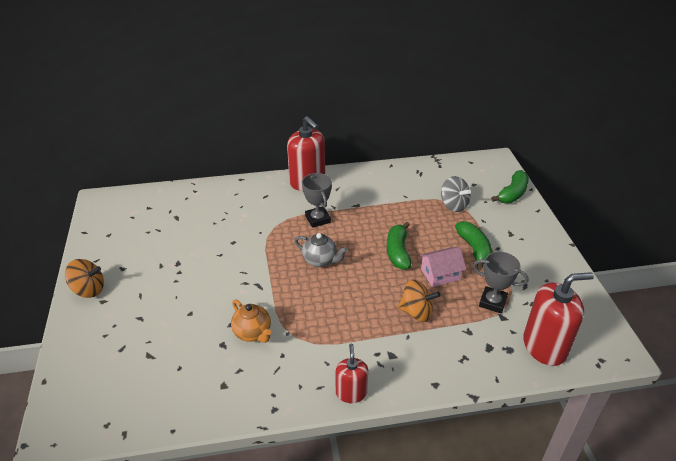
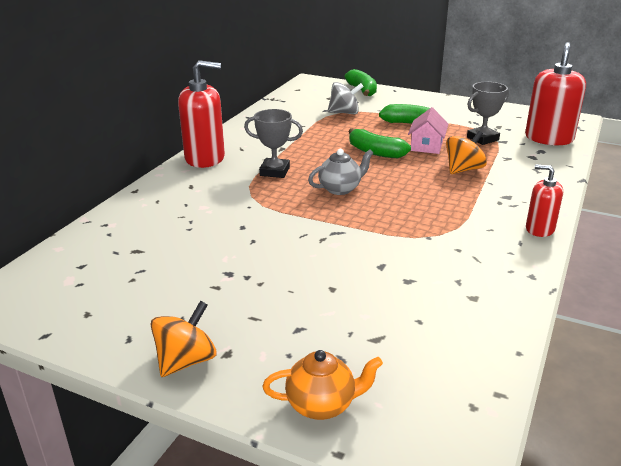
camera: 55 degrees left, 10 degrees down
(253, 333) = (408, 256): orange teapot -> orange teapot (322, 405)

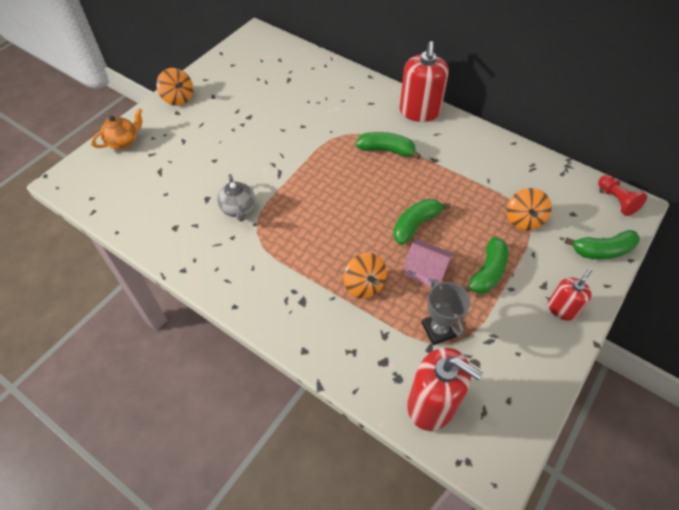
camera: 100 degrees right, 25 degrees up
(274, 171) = (386, 150): grey trophy -> green banana
(307, 85) = (616, 200): none -> red pawn
(322, 405) = (124, 142): orange teapot -> orange teapot turned 135 degrees counterclockwise
(340, 189) = (345, 186): grey teapot -> grey teapot (238, 209)
(344, 113) = (523, 220): grey spinning top -> orange spinning top
(539, 229) = (241, 303): red soap dispenser -> red soap dispenser (561, 309)

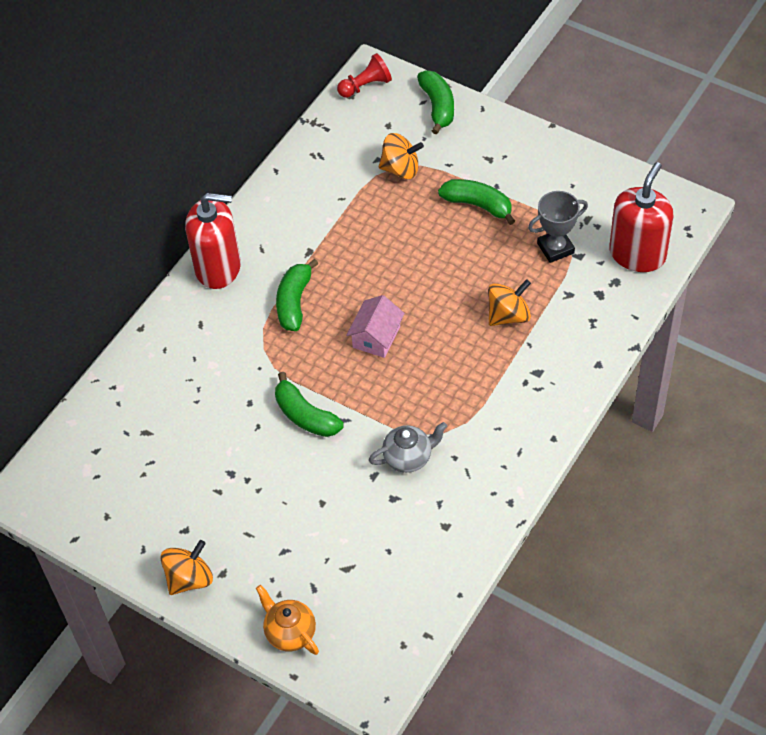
camera: 90 degrees left, 0 degrees up
(415, 225) = (417, 269): green banana -> green banana (305, 415)
(426, 270) = (482, 259): pink house -> pink house (376, 337)
(561, 309) = (516, 147): red soap dispenser -> none

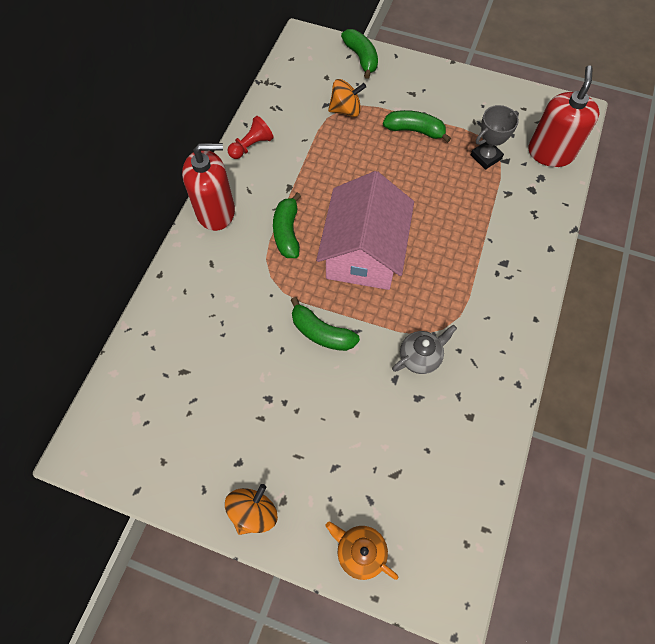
camera: 15 degrees left, 10 degrees up
(365, 86) = (301, 49): red pawn -> red pawn (251, 146)
(376, 337) = (363, 252): pink house -> pink house, size x2.13
(508, 315) = (466, 217): orange spinning top -> none

